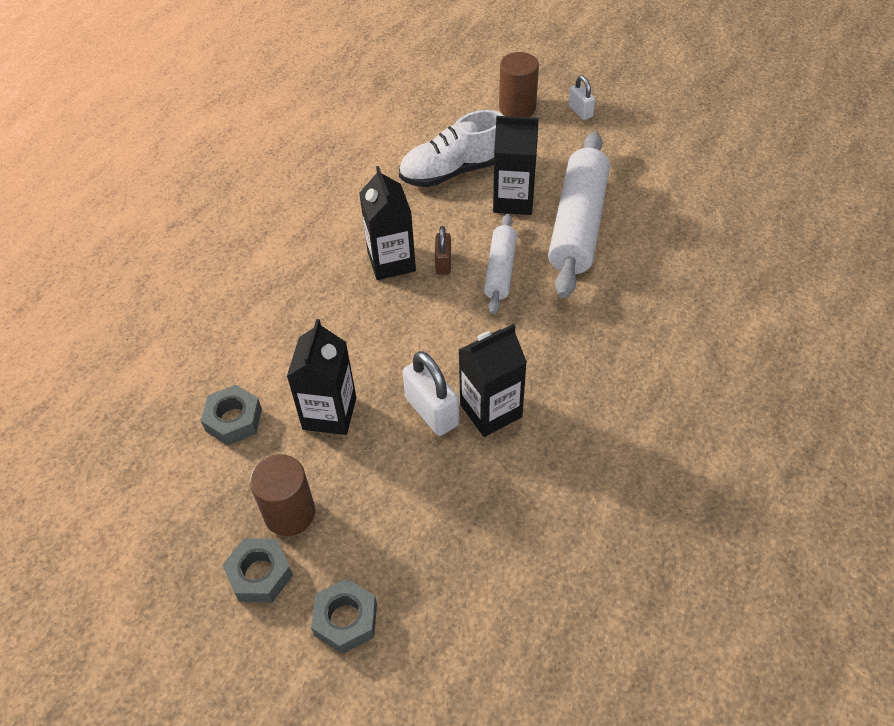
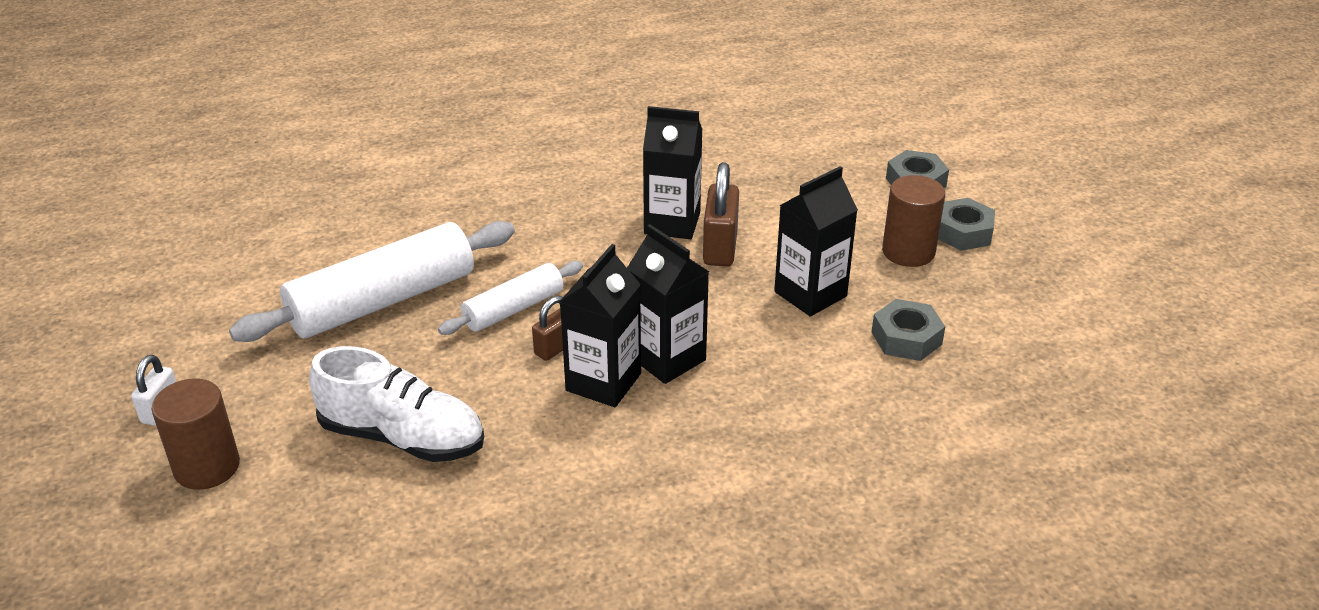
camera: 140 degrees left, 15 degrees down
(432, 411) = (720, 248): white padlock -> brown padlock
(513, 200) = (398, 362): black carton -> black carton (667, 358)

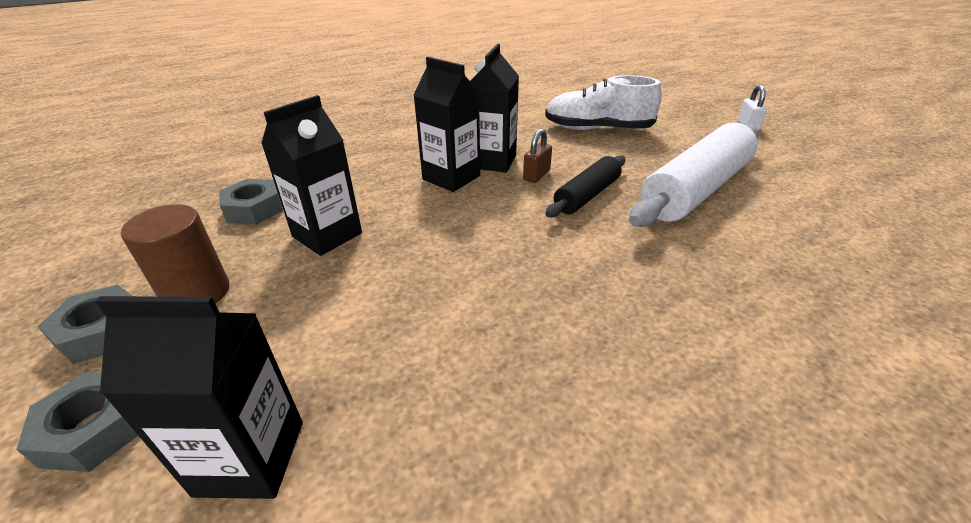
camera: 170 degrees right, 0 degrees up
(207, 467) = (685, 112): brown cylinder -> none
(513, 309) = (587, 195): white rolling pin -> black rolling pin
(672, 223) = (475, 297): black carton -> black carton (250, 457)
(720, 248) = (415, 272): brown padlock -> none

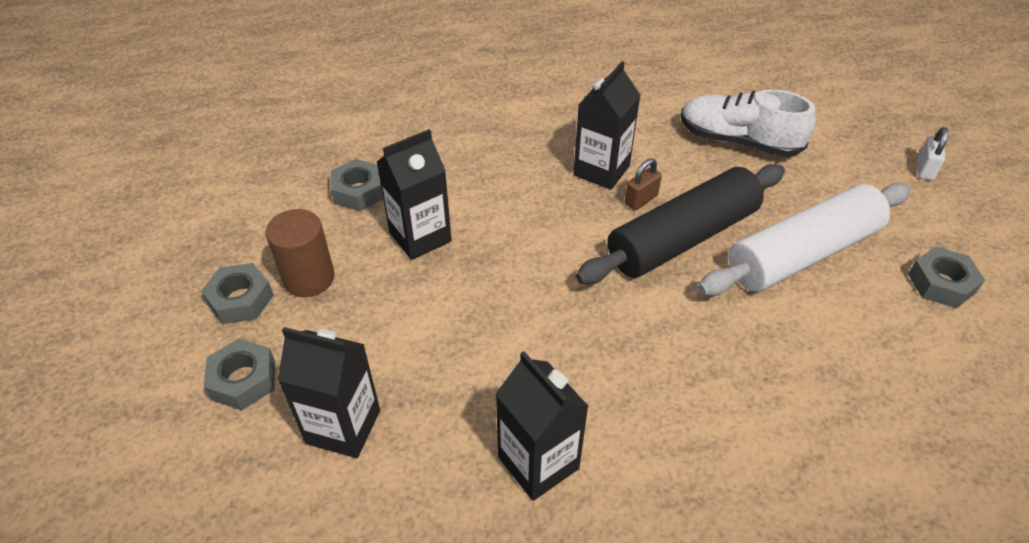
camera: 15 degrees right, 10 degrees up
(451, 177) = (552, 186): black carton -> black carton (538, 463)
(587, 195) = (682, 238): black rolling pin -> black rolling pin, size x1.79
(819, 191) = (941, 283): none -> grey nut

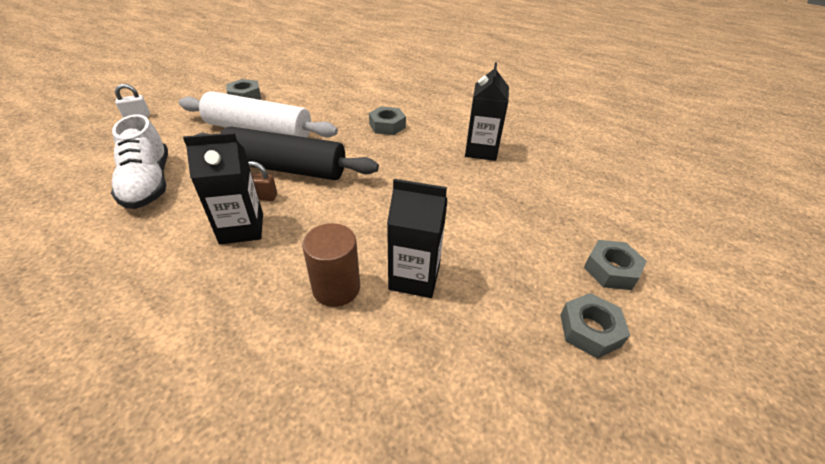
camera: 135 degrees left, 5 degrees down
(309, 278) = (523, 307): brown cylinder -> brown cylinder (336, 288)
(343, 427) = (560, 211): black carton -> none
(359, 191) = (414, 361): grey nut -> grey nut (387, 126)

